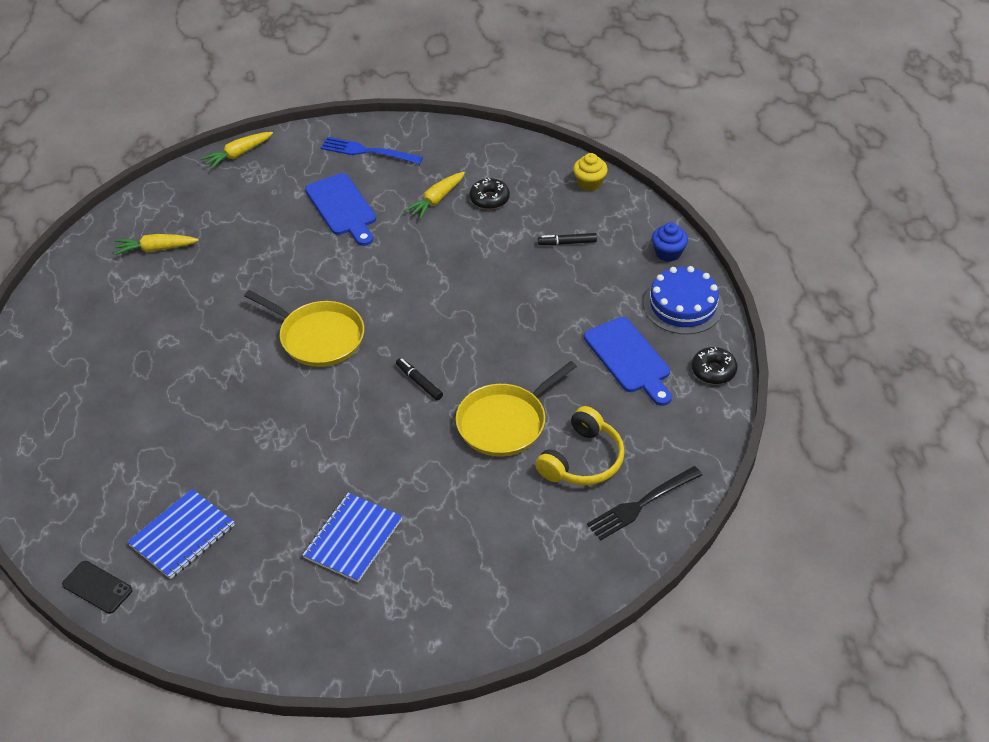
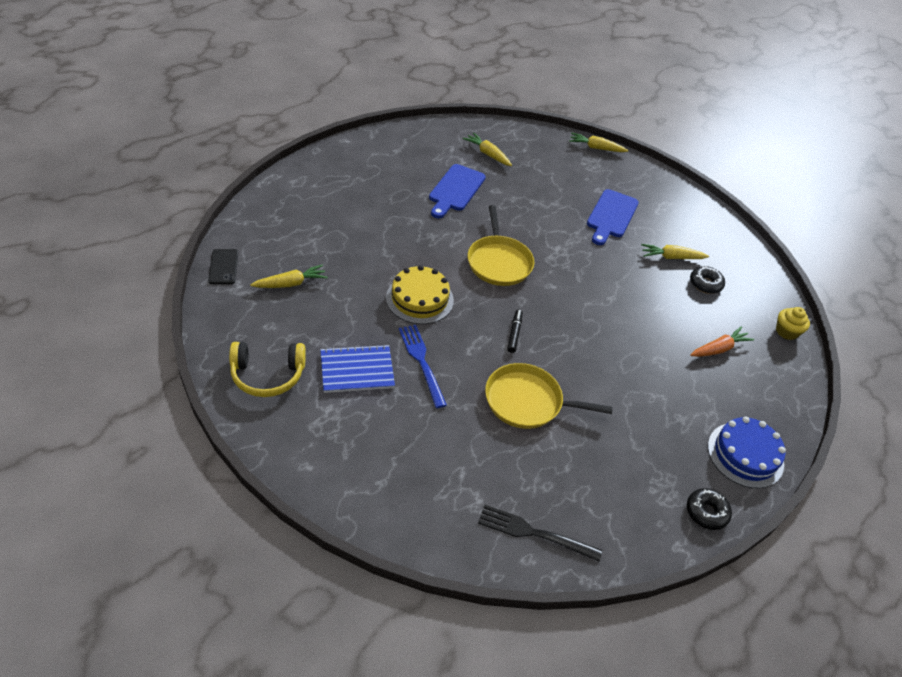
camera: 45 degrees right, 0 degrees up
(182, 535) = (291, 283): blue notebook -> yellow carrot
(307, 433) = (419, 299): none -> yellow cake
(367, 151) = (669, 202): blue fork -> blue fork (421, 361)
(567, 243) = (719, 349): black marker -> orange carrot
(582, 460) = (539, 469): yellow headphones -> yellow headphones (267, 375)
(629, 359) = (658, 447): blue cutting board -> blue cutting board (455, 190)
(668, 253) = (782, 416): blue cupcake -> none

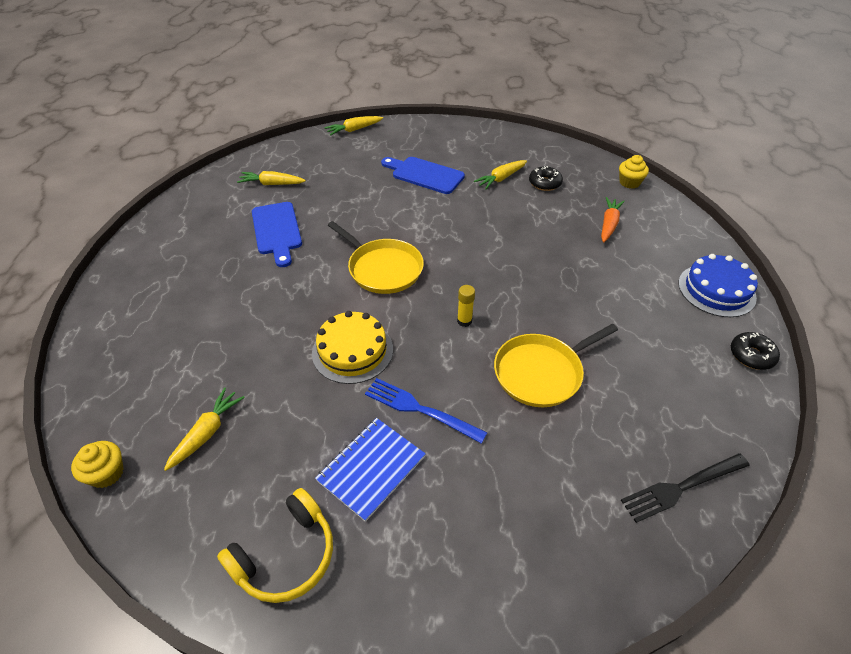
camera: 35 degrees left, 0 degrees up
(223, 267) = (107, 473): black phone -> yellow cupcake
(514, 333) = (464, 321): black marker -> yellow glue stick
(611, 216) = (424, 174): blue cutting board -> blue cutting board turned 135 degrees clockwise

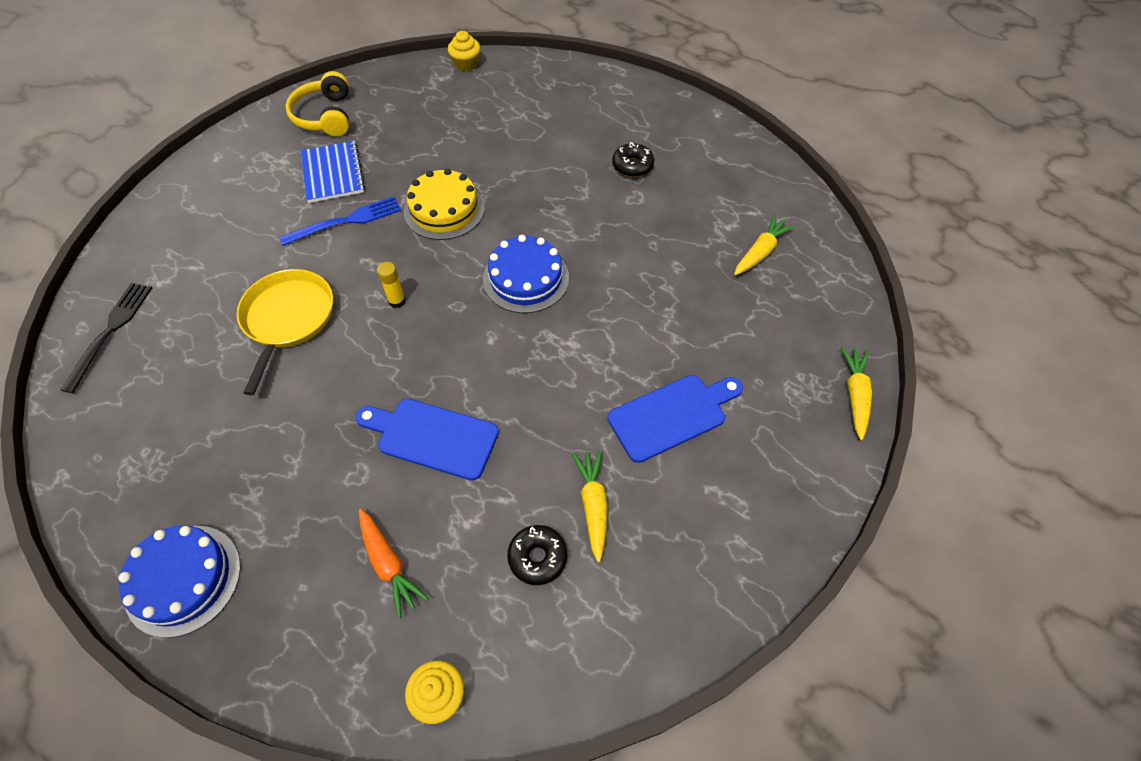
camera: 125 degrees right, 10 degrees up
(207, 432) = (450, 110): yellow carrot -> none
(277, 231) = (660, 224): blue cutting board -> blue cutting board (432, 437)
(382, 268) = (526, 278): yellow pan -> blue cake
(751, 355) = (100, 514): black donut -> black donut (632, 166)

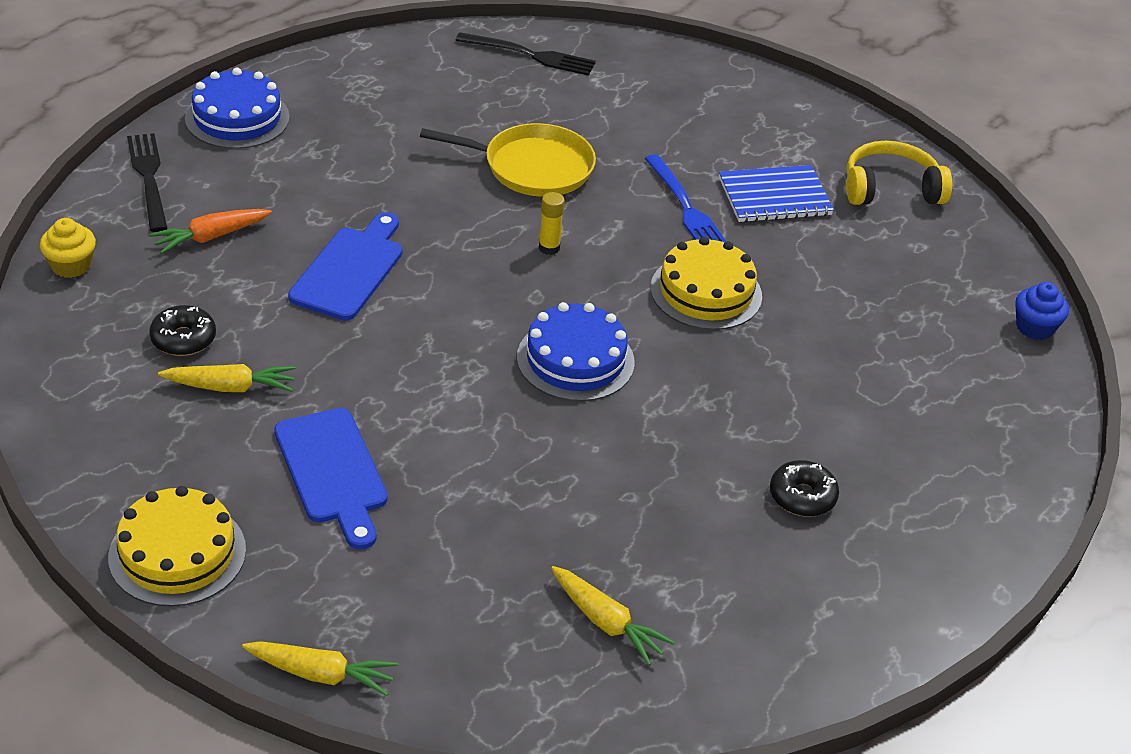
camera: 90 degrees right, 15 degrees down
(288, 650) = (148, 178): none -> black fork
(466, 64) = (1034, 327): yellow cupcake -> blue cupcake
(782, 507) = (177, 553): none -> yellow cake

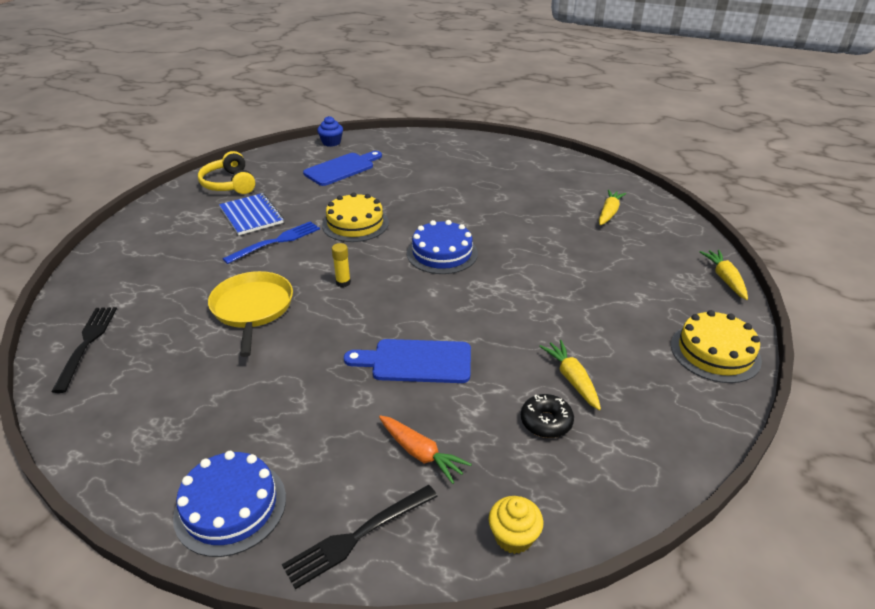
camera: 105 degrees left, 5 degrees down
(332, 472) = (601, 313): blue cutting board -> blue cutting board (342, 168)
(802, 496) = (489, 180): black donut -> none

